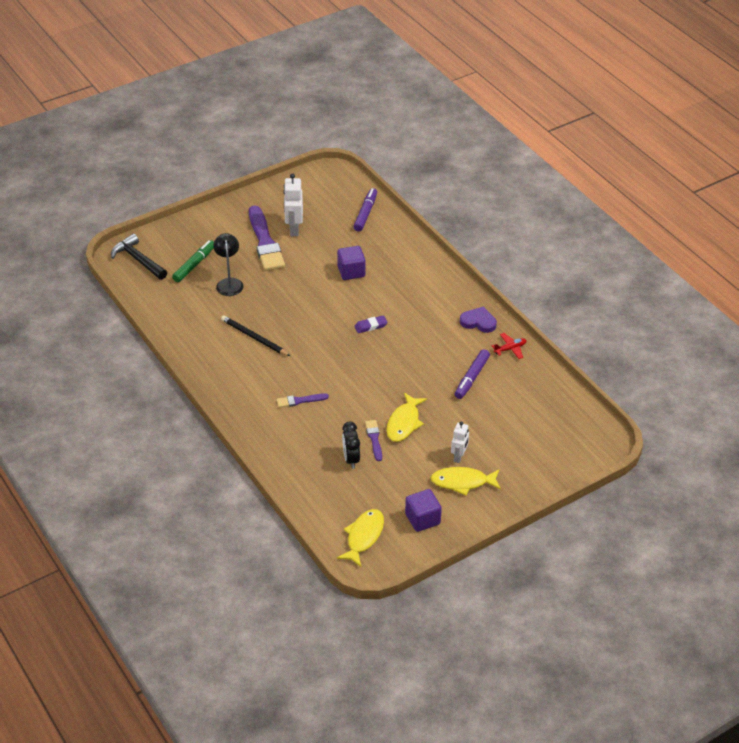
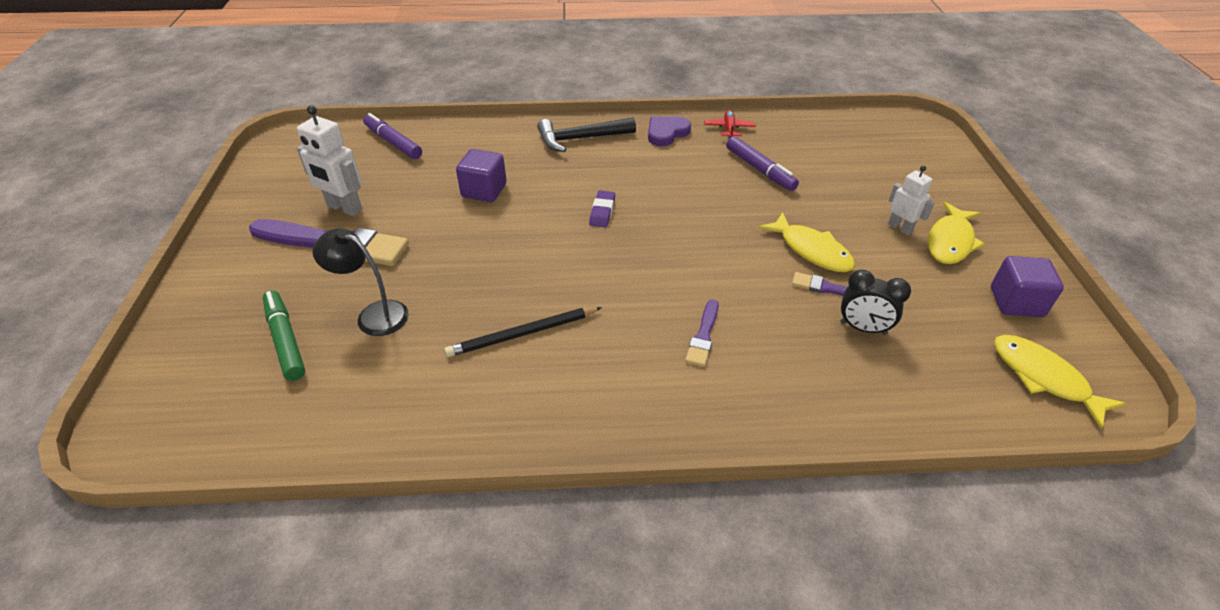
camera: 60 degrees left, 0 degrees up
(138, 260) = (181, 412): black hammer -> black hammer (580, 139)

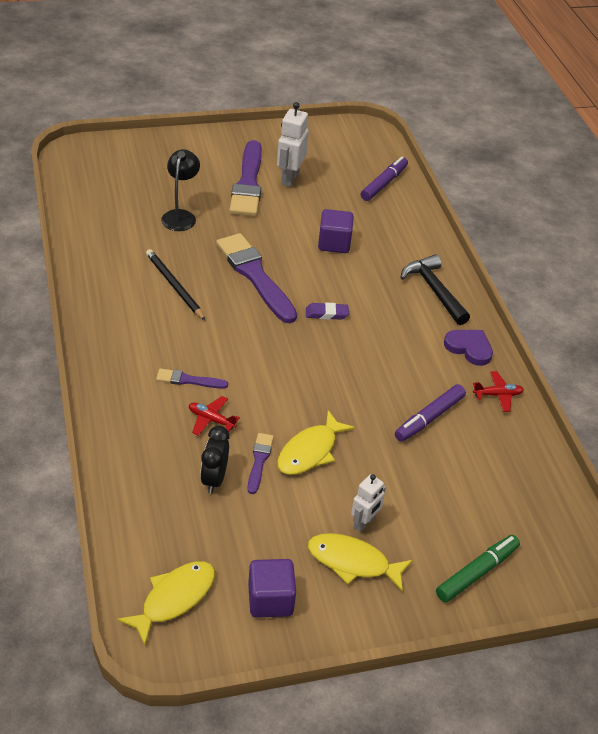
camera: 75 degrees right, 0 degrees up
(285, 340) = (152, 185): green marker -> green marker (477, 572)
(522, 258) = (255, 276): none -> purple brush
(770, 321) = (211, 420): none -> red plane

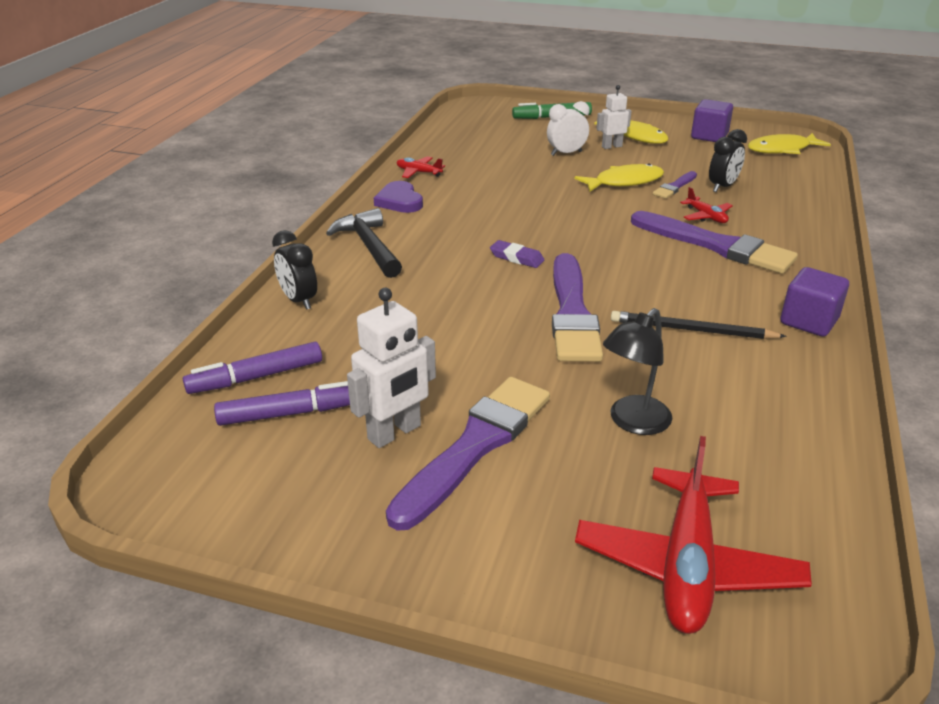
camera: 145 degrees left, 10 degrees down
(130, 164) = (687, 565): none -> red plane
(174, 286) = (691, 330): black pencil -> black pencil turned 105 degrees clockwise
(188, 380) = (716, 245): purple brush -> purple brush, size x2.10
(334, 243) = (430, 320): purple cube -> purple cube (808, 321)
(399, 486) = (566, 153): none -> white clock
(422, 233) = (299, 300): none -> black clock
(429, 418) = (498, 175): purple marker -> purple marker (290, 413)
(434, 290) = (369, 246): black hammer -> black hammer turned 150 degrees clockwise

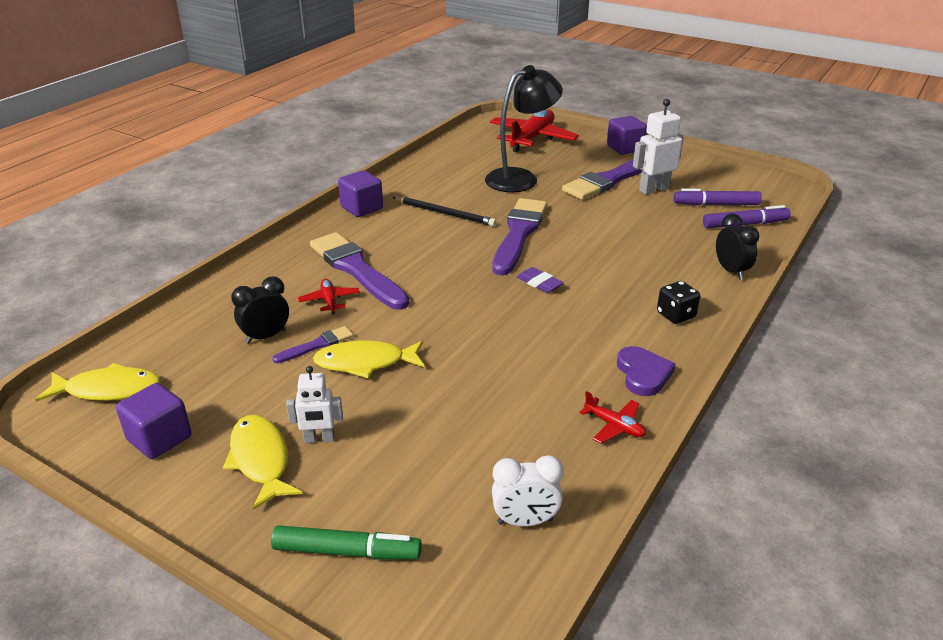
camera: 165 degrees left, 0 degrees up
(369, 246) = (676, 315): black hammer -> black dice
(464, 564) = (624, 148): none -> purple cube
(566, 153) = (394, 433): white clock -> white clock (525, 521)
(633, 422) = (520, 178): black lamp -> black lamp, size x1.53

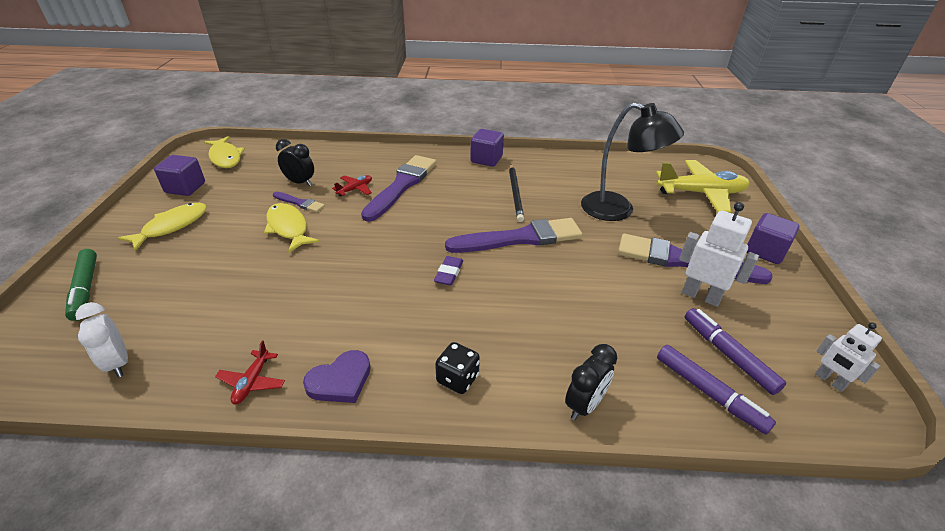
camera: 60 degrees right, 5 degrees up
(319, 439) = (197, 239): white robot -> white robot (830, 381)
(532, 138) = (701, 193): red plane -> yellow plane

